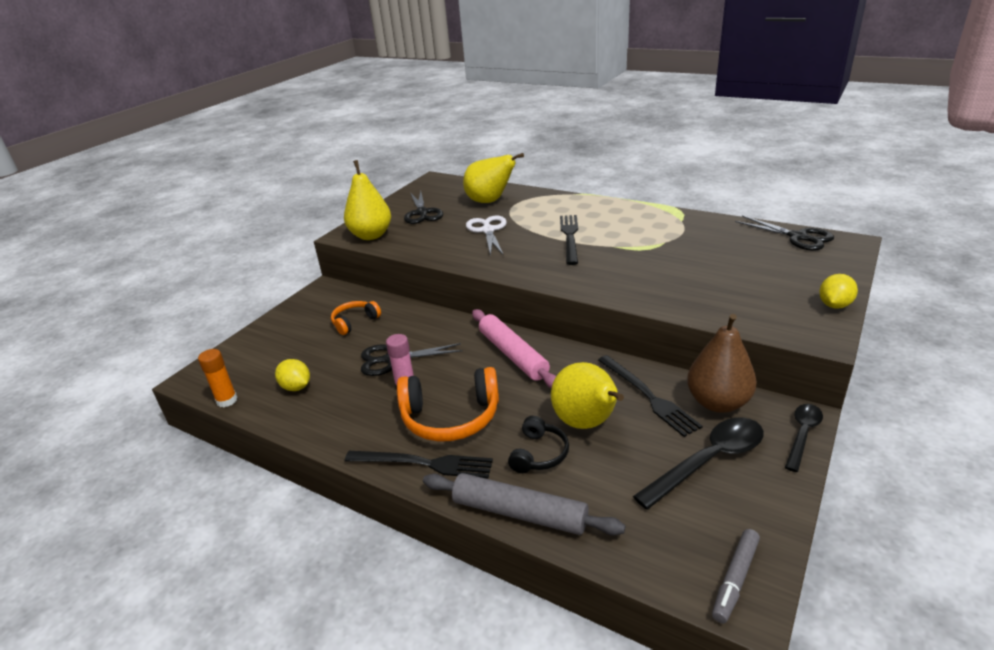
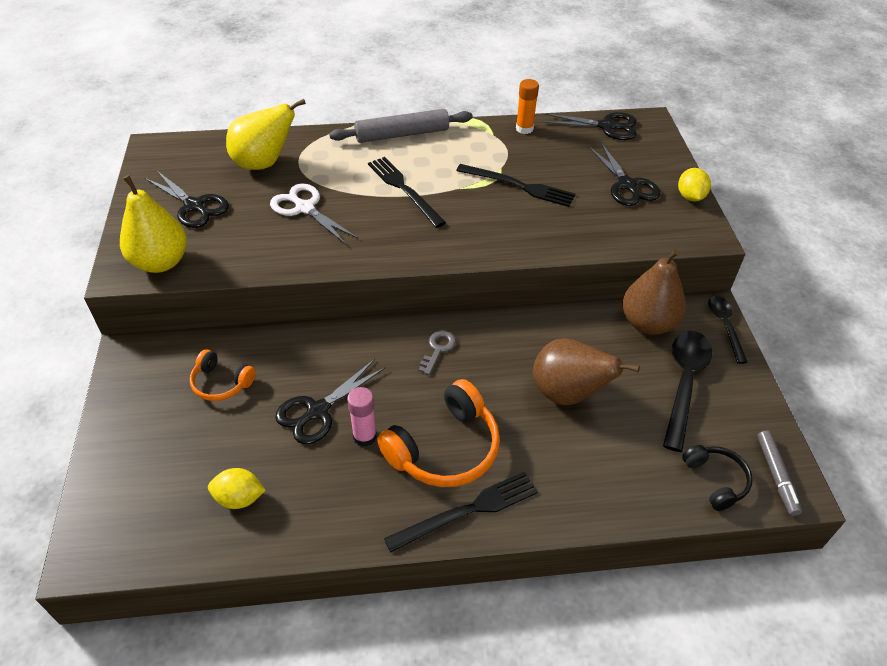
camera: 40 degrees left, 15 degrees up
(227, 400) = (168, 559): orange glue stick -> orange glue stick (524, 129)
(355, 322) = (221, 383): orange headphones -> orange headphones turned 75 degrees counterclockwise
(513, 354) = (438, 349): pink rolling pin -> grey key
(519, 513) = (592, 510): grey rolling pin -> grey rolling pin (402, 134)
(539, 454) = (557, 445): black headphones -> black headphones (716, 480)
(586, 423) = (568, 393): yellow pear -> brown pear
(648, 396) = (592, 341): black fork -> black fork (519, 186)
(773, 280) = (627, 185): none -> black scissors

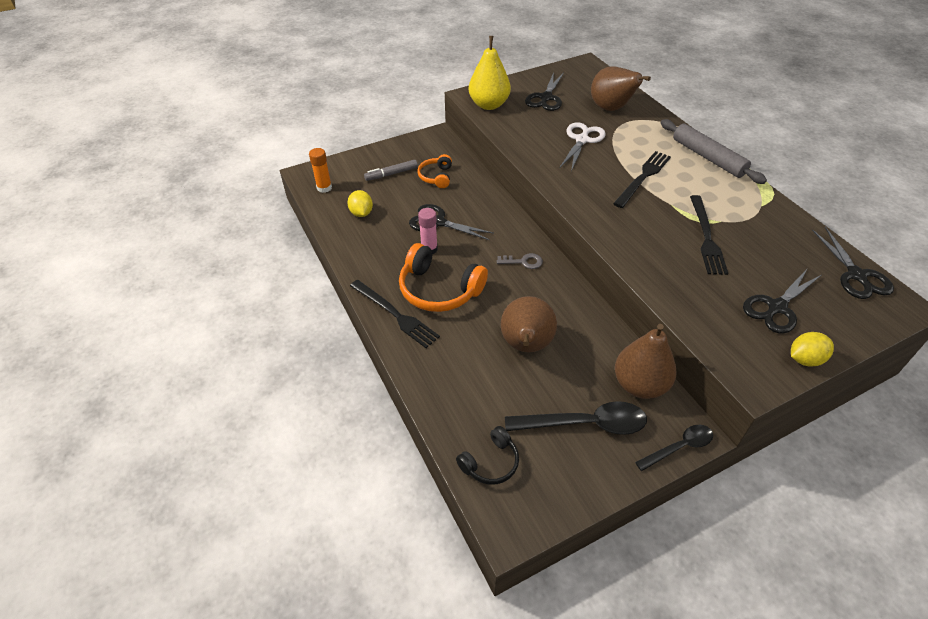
camera: 70 degrees right, 0 degrees up
(264, 163) = (611, 109): yellow pear -> brown pear
(524, 129) = (790, 222): orange glue stick -> orange glue stick (324, 188)
(776, 475) = (518, 511): grey marker -> grey marker (391, 174)

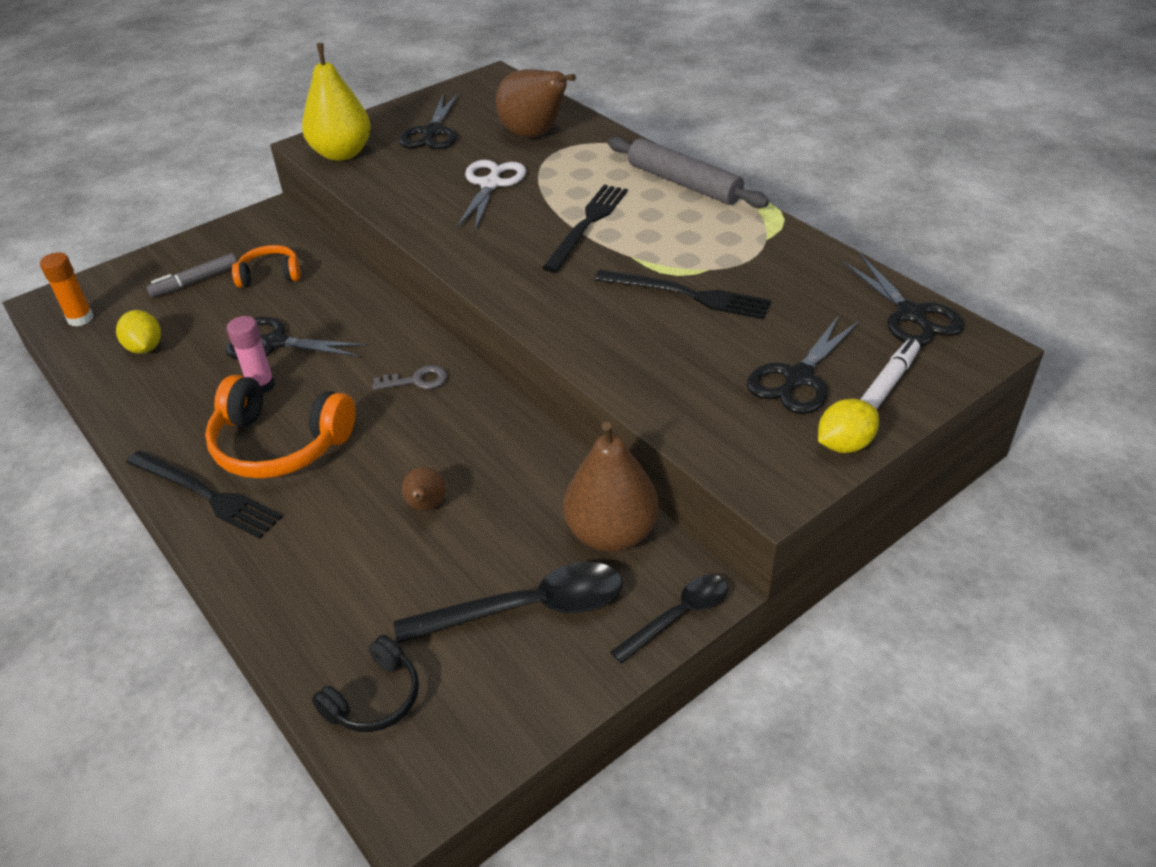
camera: 10 degrees left, 5 degrees down
(436, 177) = (270, 275): orange headphones -> orange headphones turned 90 degrees clockwise
(526, 346) = (426, 506): brown pear -> brown pear, size x0.48
(706, 237) = (687, 295): black fork -> black fork turned 60 degrees counterclockwise
(837, 321) = (888, 383): none -> white marker

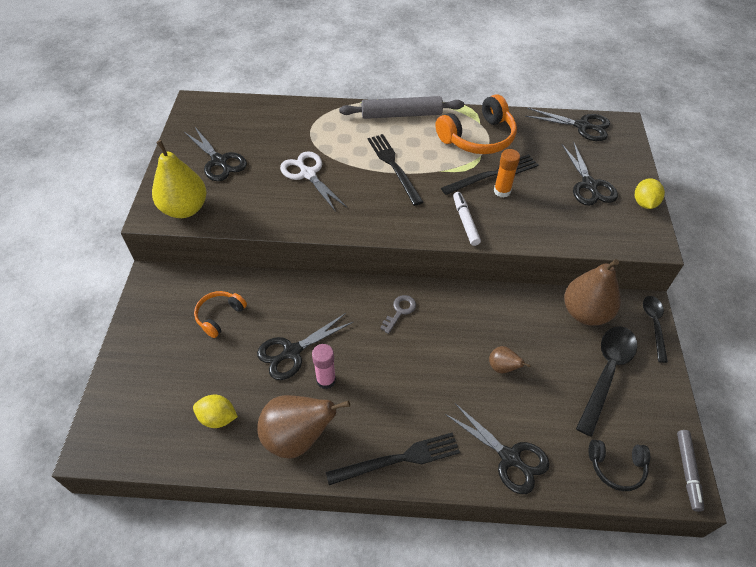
camera: 50 degrees left, 10 degrees up
(80, 318) = (138, 437): orange glue stick -> orange glue stick (502, 191)
(195, 281) = (177, 355): grey marker -> grey marker (687, 471)
(279, 444) = (389, 401): orange headphones -> orange headphones (478, 137)
(293, 585) = (510, 458): none -> black scissors
(374, 698) = (616, 467): black headphones -> black headphones turned 105 degrees clockwise
(534, 135) = (282, 129): brown pear -> brown pear (297, 437)
(888, 383) = (618, 164): white marker -> white marker (465, 221)

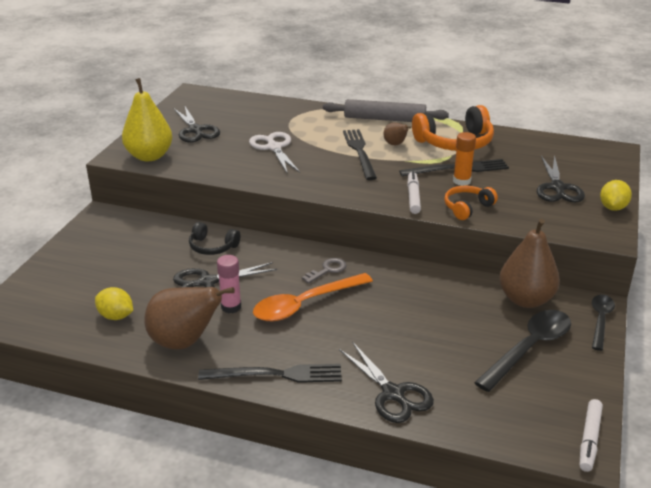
camera: 15 degrees right, 20 degrees down
(219, 316) = (151, 248): orange headphones -> orange headphones (467, 208)
(394, 361) = (305, 304): none -> orange spoon
(502, 367) = (416, 326): brown pear -> brown pear (395, 144)
(582, 126) = (570, 146): black scissors -> none
(616, 467) = (508, 421): black headphones -> black headphones (212, 247)
(687, 471) = (589, 439): grey marker -> white marker

